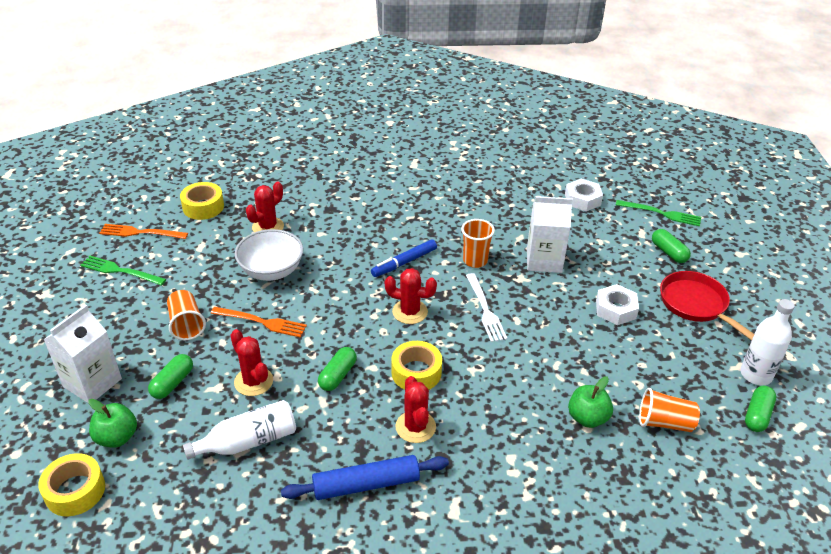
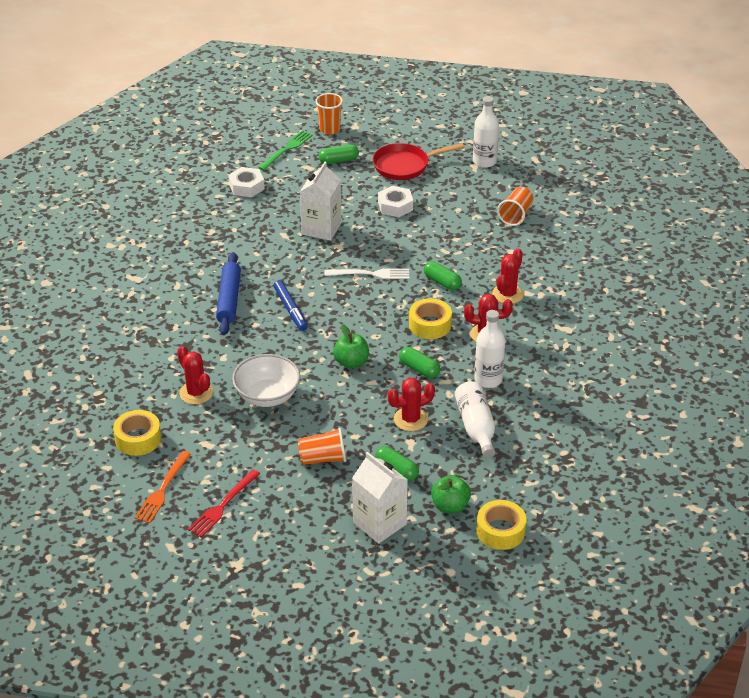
camera: 75 degrees left, 0 degrees up
(120, 271) = (223, 505): green fork -> red fork
(262, 322) = (338, 408): orange fork -> none
(334, 441) = (488, 379): none -> white bottle
(366, 484) = (533, 368): blue rolling pin -> blue rolling pin (229, 299)
(410, 312) = (357, 317): red cactus -> red cactus (507, 294)
(475, 261) = (305, 267): orange cup -> orange cup (329, 129)
(587, 418) = (501, 248): green apple -> green apple (351, 362)
(757, 415) = (520, 173): green capsule -> green capsule (442, 282)

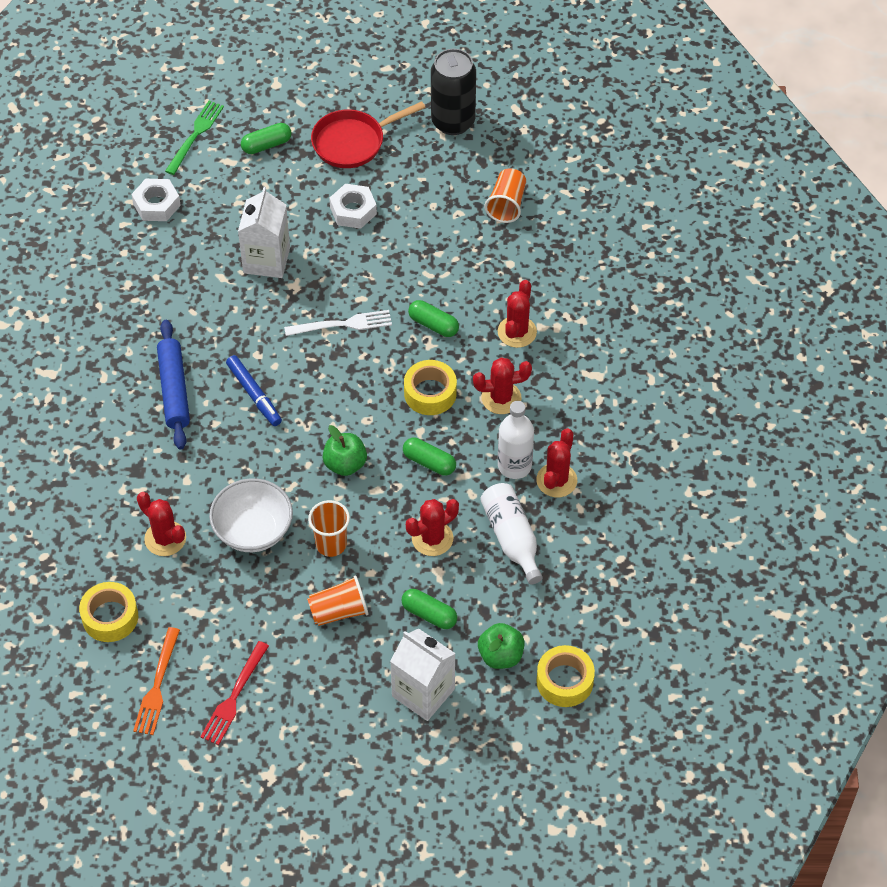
camera: 10 degrees left, 15 degrees up
(329, 129) = (244, 94): orange cup -> orange cup (331, 544)
(484, 161) = (453, 122): white bottle -> black can
(520, 393) = (556, 480): none -> red cactus

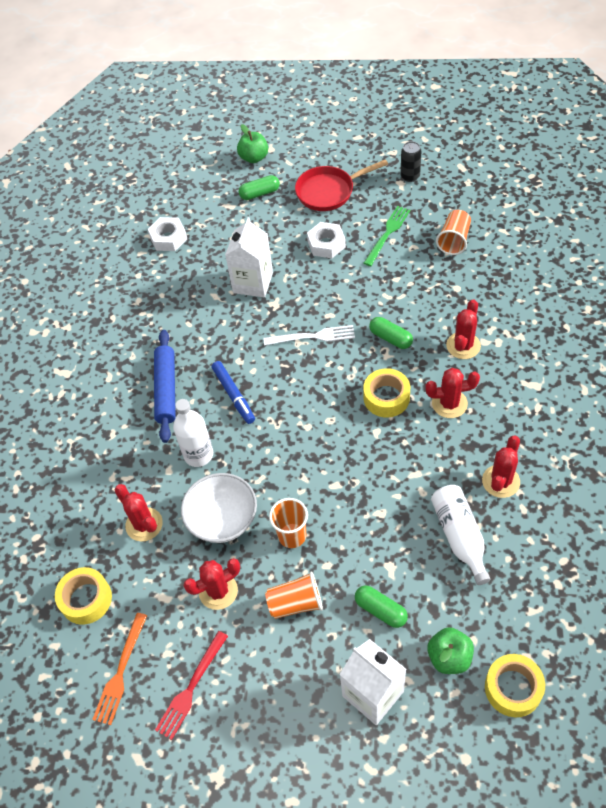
camera: 10 degrees right, 0 degrees up
(195, 135) = (204, 186): green fork -> green fork (387, 233)
(345, 464) = (309, 460): green apple -> green apple (254, 158)
(429, 462) = (384, 460): green capsule -> none
(432, 538) = (385, 533): red cactus -> red cactus (218, 591)
(453, 122) = (410, 176): black can -> black can, size x0.55
(514, 466) = (461, 466): white bottle -> white bottle (198, 455)

